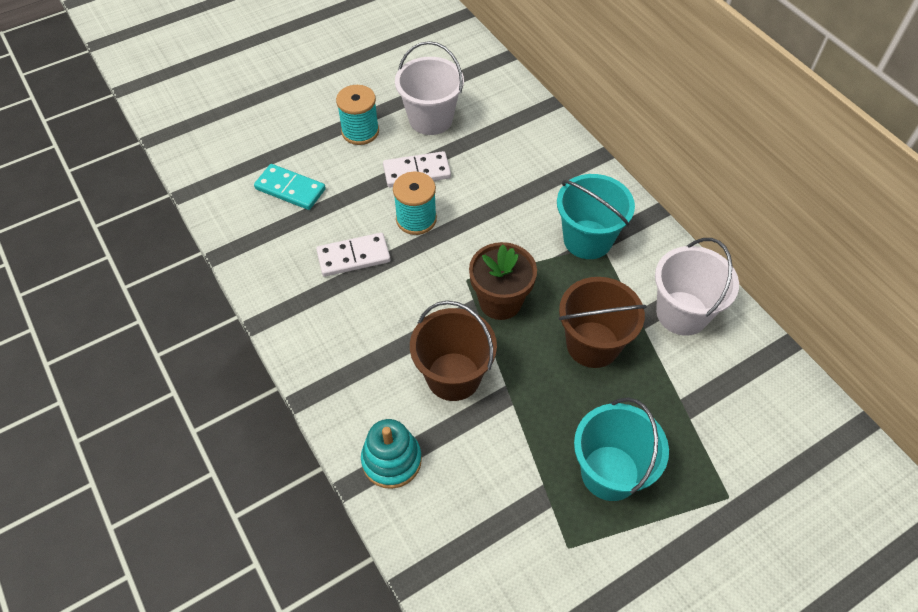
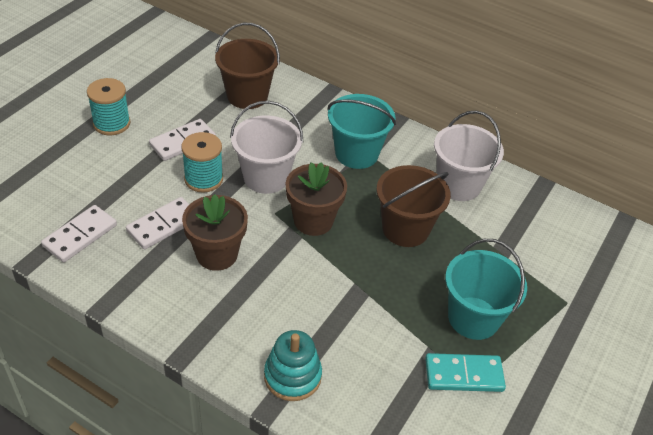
camera: 30 degrees left, 10 degrees down
(275, 242) = (80, 236): none -> white domino
(290, 189) = (70, 188): turquoise domino -> turquoise domino (464, 375)
(387, 305) = (217, 254): none -> brown flower pot
(430, 119) = (171, 98): white bucket -> white bucket (266, 177)
(453, 376) = (307, 291): brown bucket -> brown bucket (247, 96)

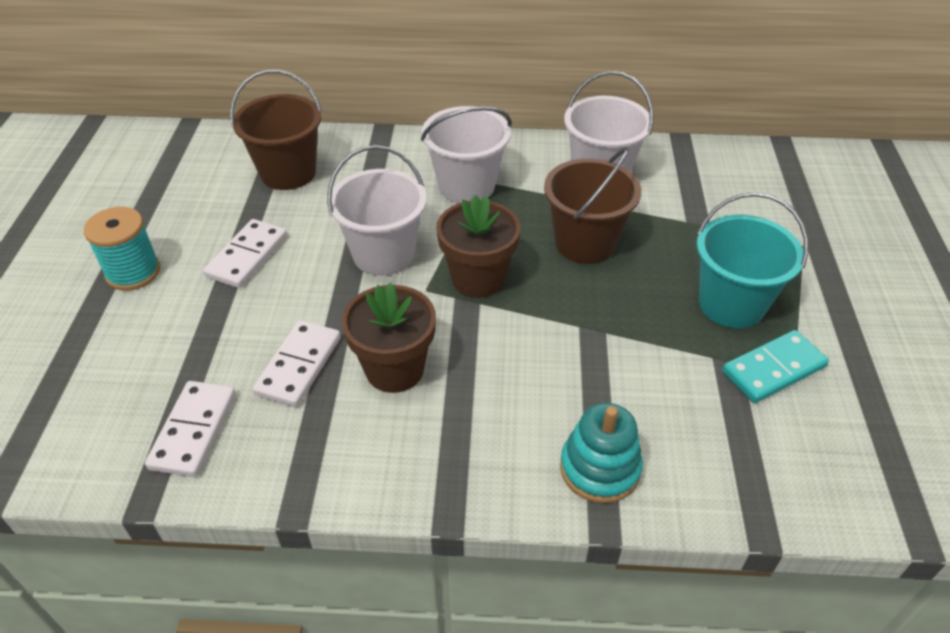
camera: 25 degrees left, 0 degrees up
(203, 179) = (308, 288): turquoise spool -> none
(356, 154) = (466, 186): turquoise bucket -> white bucket

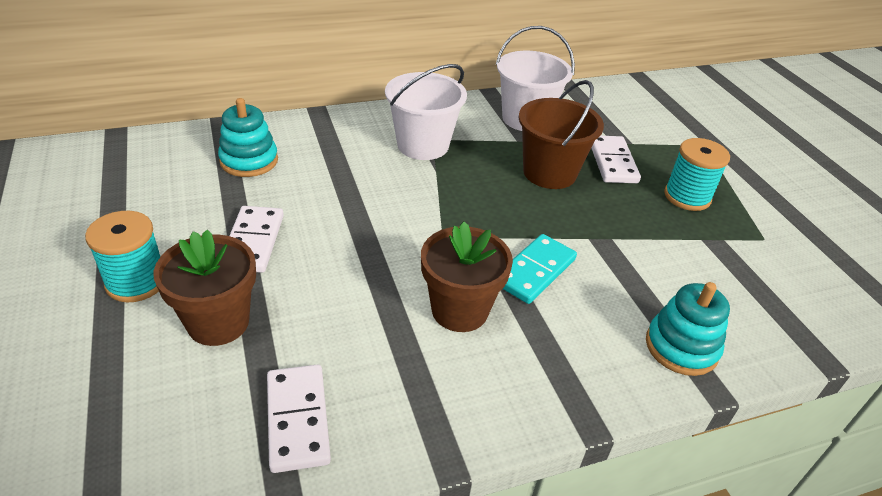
camera: 25 degrees left, 5 degrees down
(288, 172) = (249, 161): brown bucket -> turquoise stacking toy
(299, 366) = (368, 329): white domino -> white domino (613, 162)
(383, 254) = (385, 214): white bucket -> none
(478, 279) = (482, 218): brown flower pot -> brown flower pot (218, 322)
(731, 304) = (687, 197): turquoise bucket -> turquoise spool
(773, 369) = (748, 238): turquoise domino -> turquoise domino (535, 271)

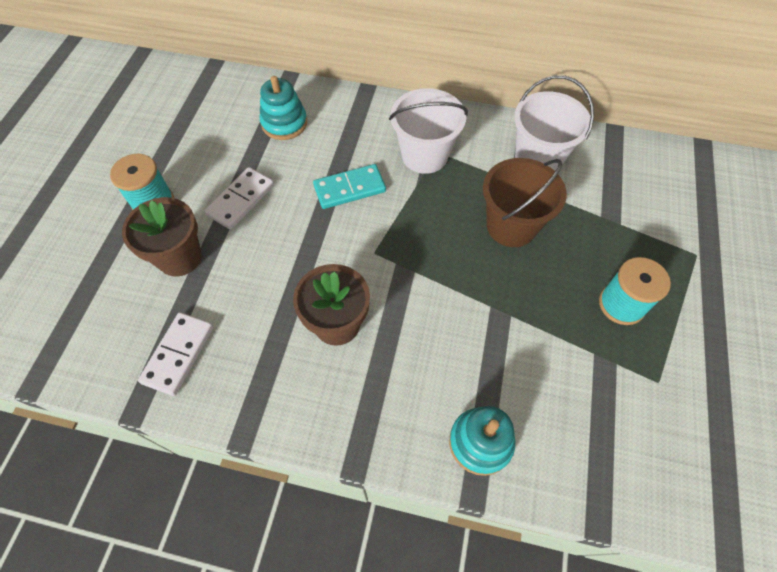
camera: 35 degrees right, 20 degrees up
(535, 271) = (419, 317): turquoise domino -> turquoise domino (349, 189)
(613, 162) = (581, 238): white domino -> none

